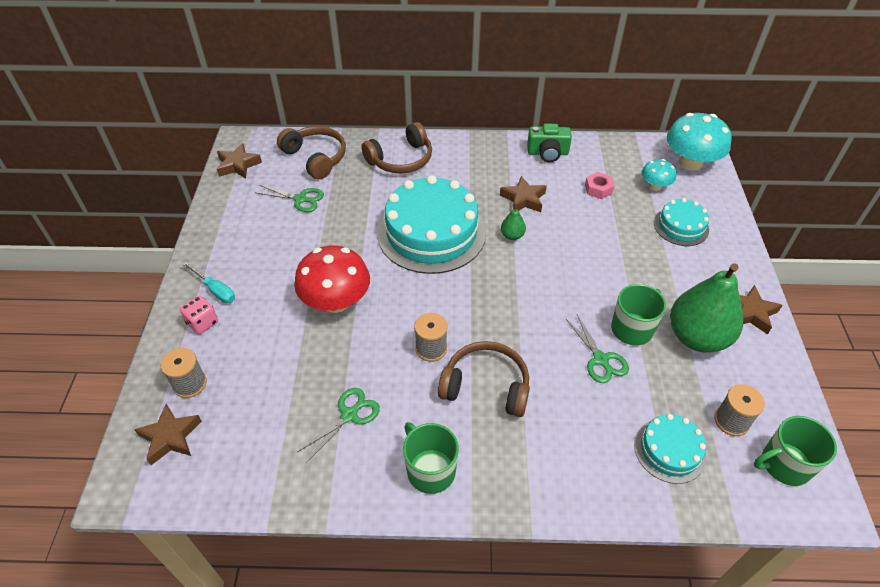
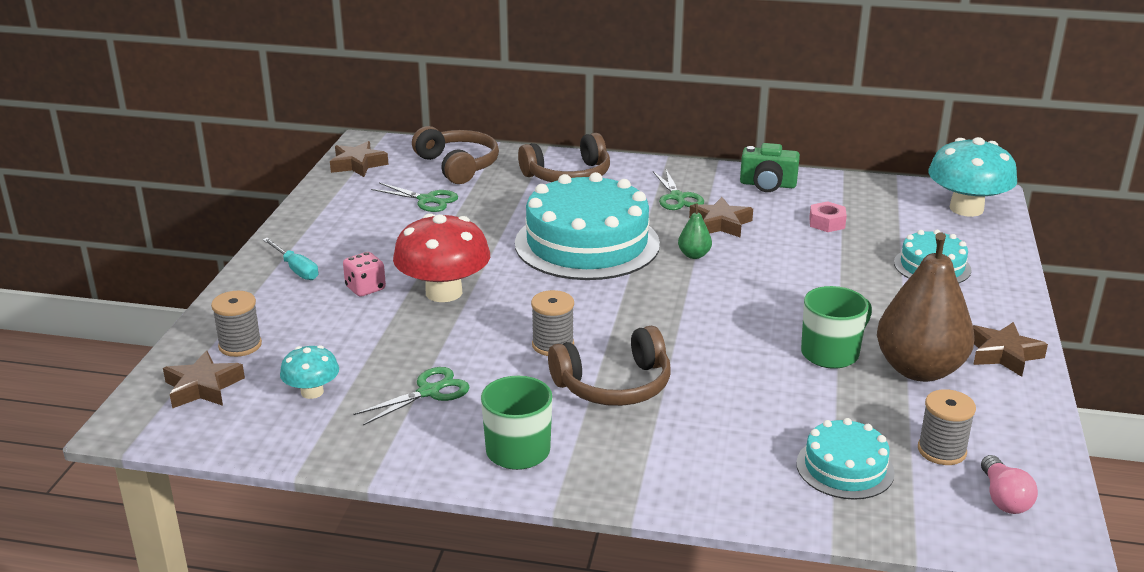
camera: 10 degrees right, 20 degrees down
(202, 323) = (271, 295): pink dice -> pink dice (365, 288)
(486, 386) = (614, 385): brown headphones -> brown headphones turned 135 degrees clockwise
(600, 359) = (777, 376): green scissors -> green scissors (677, 197)
(655, 186) = (908, 226): turquoise mushroom -> turquoise mushroom (312, 392)
(697, 337) = (919, 369): green pear -> brown pear
(784, 464) = (1003, 498): green mug -> pink light bulb

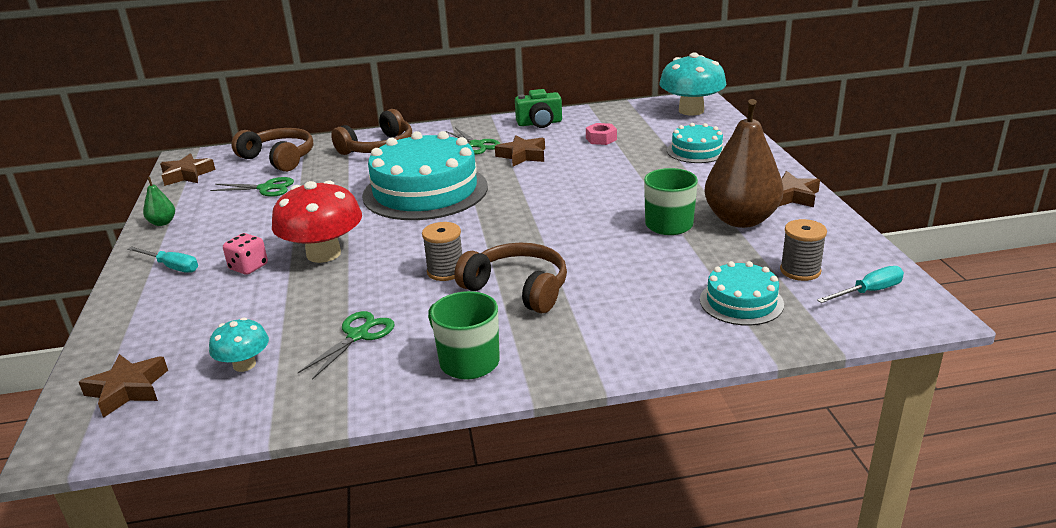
camera: 20 degrees left, 0 degrees up
(240, 345) = (148, 343): grey spool -> none
(614, 385) = (517, 289): brown headphones -> brown headphones turned 105 degrees counterclockwise
(694, 255) = (517, 181): green pear -> green pear (162, 223)
(1003, 498) = (869, 292): pink light bulb -> turquoise screwdriver

